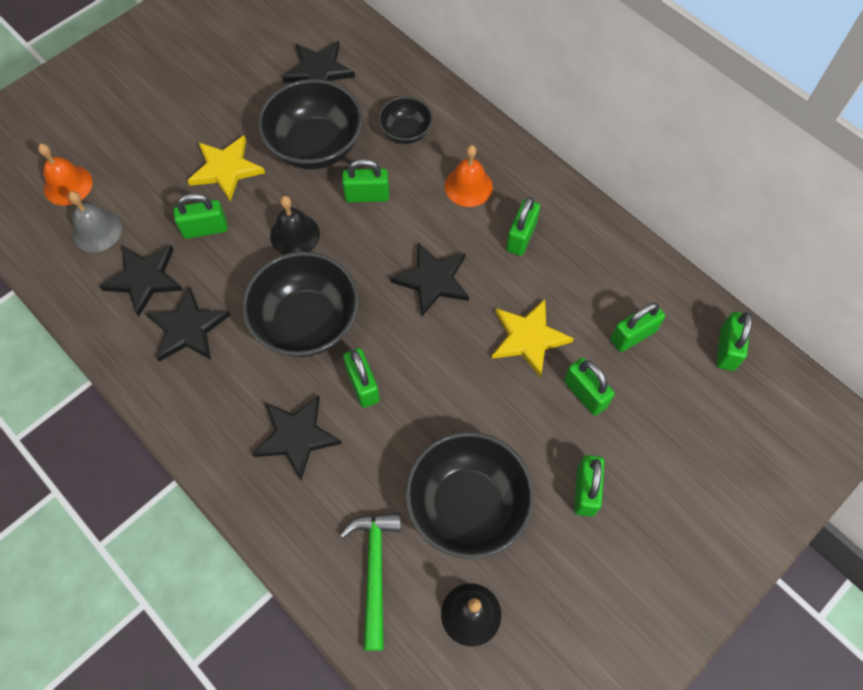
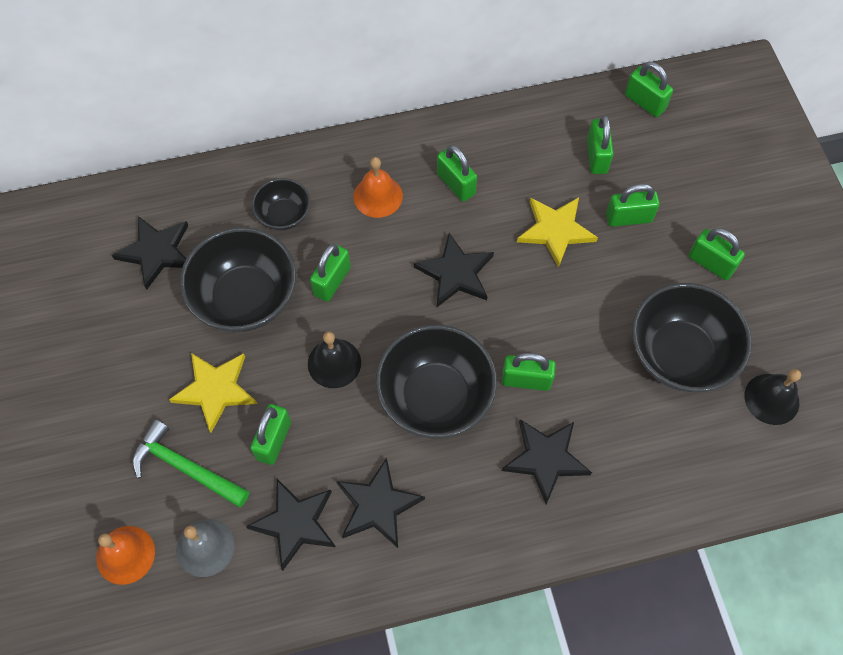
camera: 60 degrees left, 0 degrees up
(375, 571) = (701, 453): green hammer -> green hammer (185, 467)

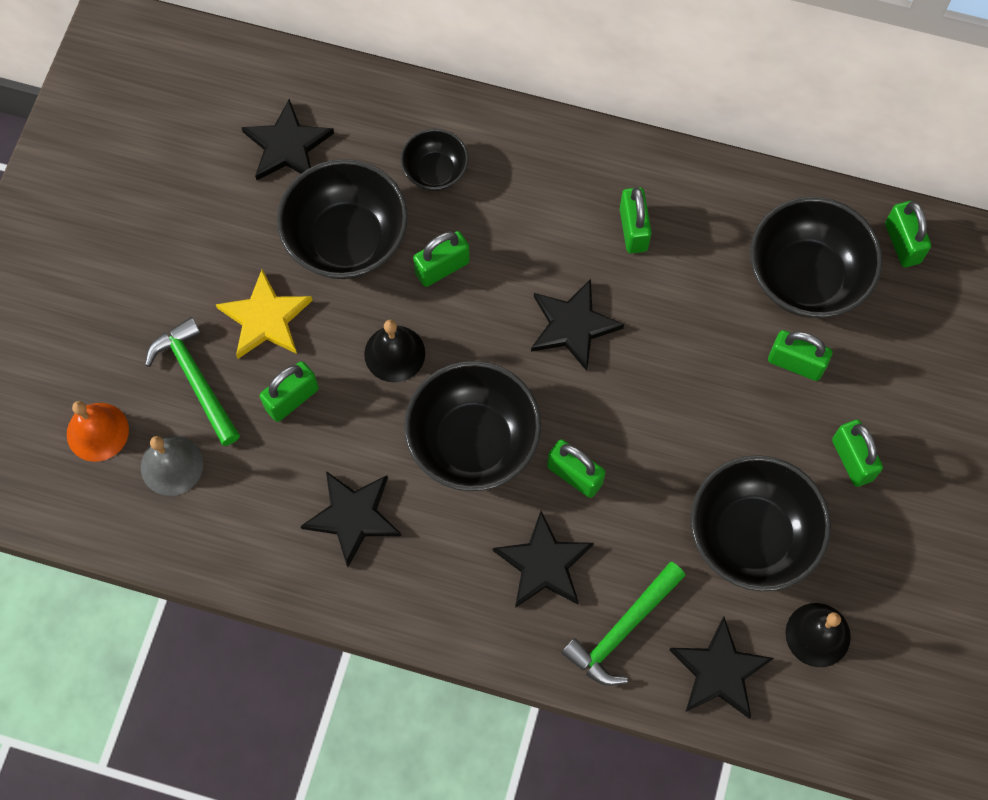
camera: 30 degrees right, 5 degrees up
(295, 523) = (266, 490): black star -> black star (719, 671)
(378, 196) = (543, 200): orange bell -> none
(555, 230) = (707, 336): yellow star -> none
(596, 156) = (806, 277): green padlock -> black bowl
(635, 475) = (622, 630): none -> green hammer

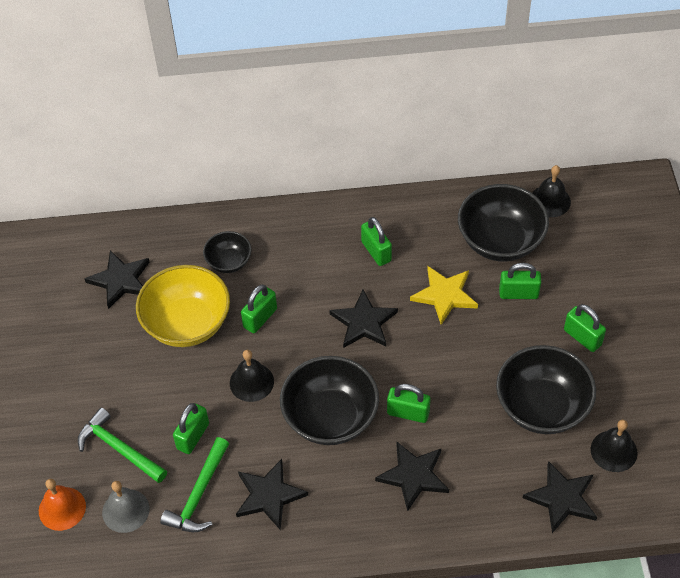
camera: 20 degrees left, 15 degrees down
(265, 318) = (152, 392): yellow star -> yellow star (445, 295)
(347, 240) = (187, 324): black bowl -> yellow bowl
(622, 630) = (485, 497): green hammer -> green hammer (199, 494)
(902, 243) = (550, 201): green padlock -> black bell

